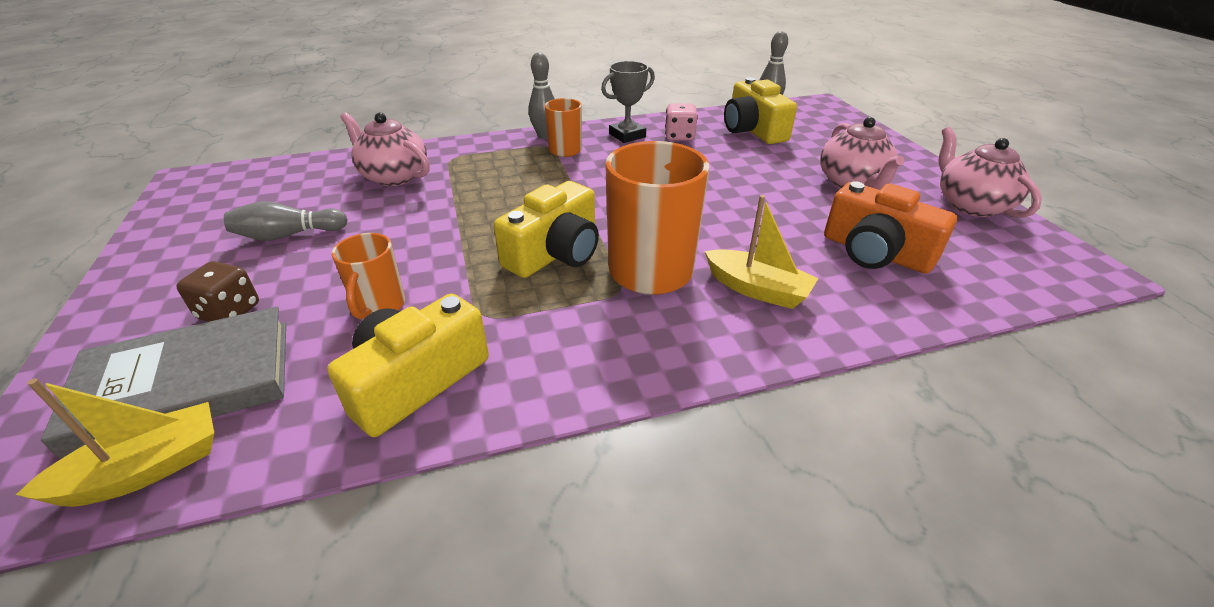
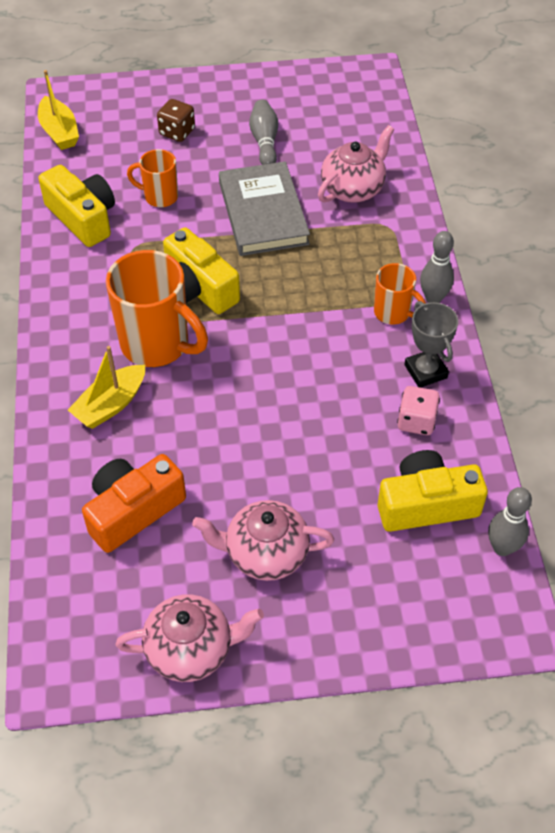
camera: 100 degrees right, 15 degrees up
(186, 383) = (116, 130): grey book -> grey book (263, 213)

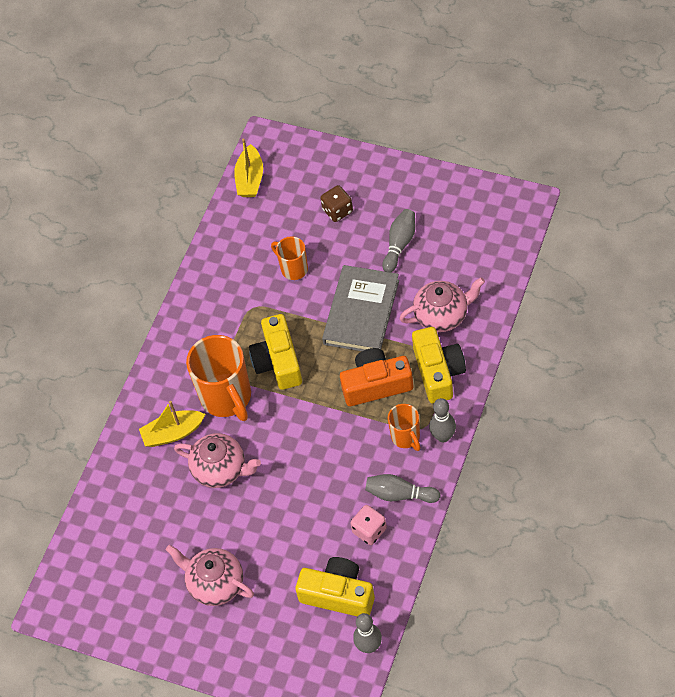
camera: 35 degrees right, 5 degrees up
(83, 218) = (229, 267): yellow camera -> yellow camera (438, 372)
(133, 510) = (149, 518): orange camera -> orange camera (376, 385)
(191, 649) = (137, 627): pink teapot -> pink teapot (220, 469)
(425, 371) = (400, 494): grey trophy -> grey bowling pin

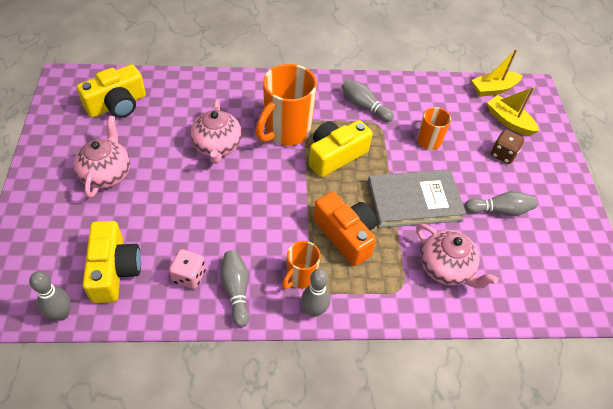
camera: 55 degrees right, 5 degrees down
(173, 433) = (240, 107): yellow boat -> yellow boat (508, 121)
(223, 311) = (364, 106): none -> grey bowling pin
(438, 372) = (383, 284): yellow camera -> yellow camera (117, 104)

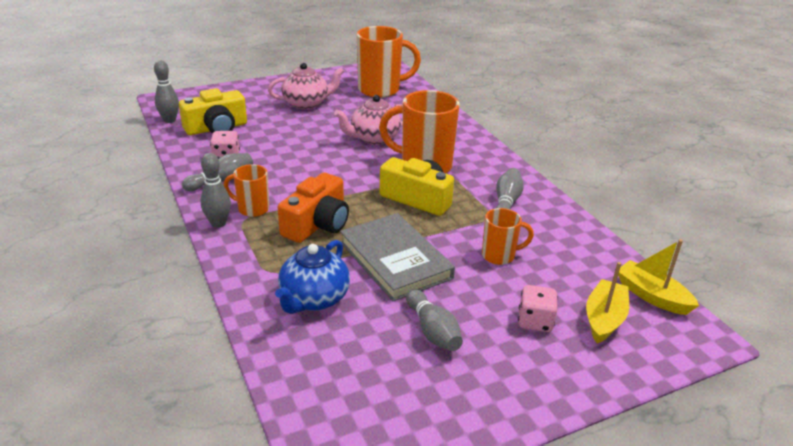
camera: 70 degrees right, 20 degrees down
(117, 104) = (381, 90): yellow camera -> orange mug
(446, 268) = (313, 299): pink teapot -> blue teapot
(503, 154) = (535, 321): brown dice -> pink dice

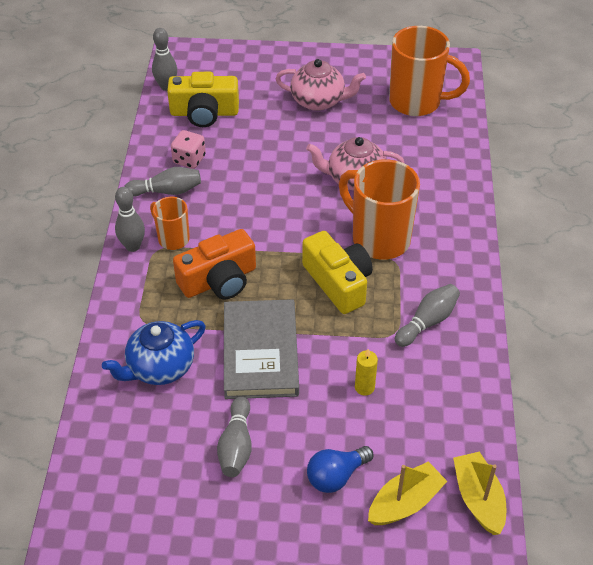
camera: 30 degrees right, 15 degrees up
(499, 256) = (364, 387): orange mug -> yellow candle
(535, 321) = (336, 476): pink dice -> blue light bulb

